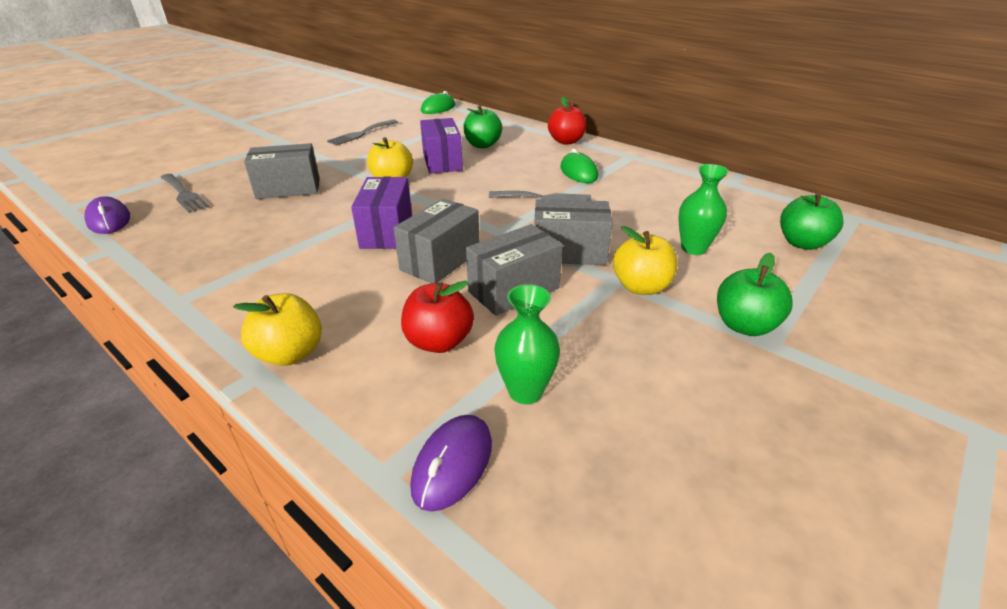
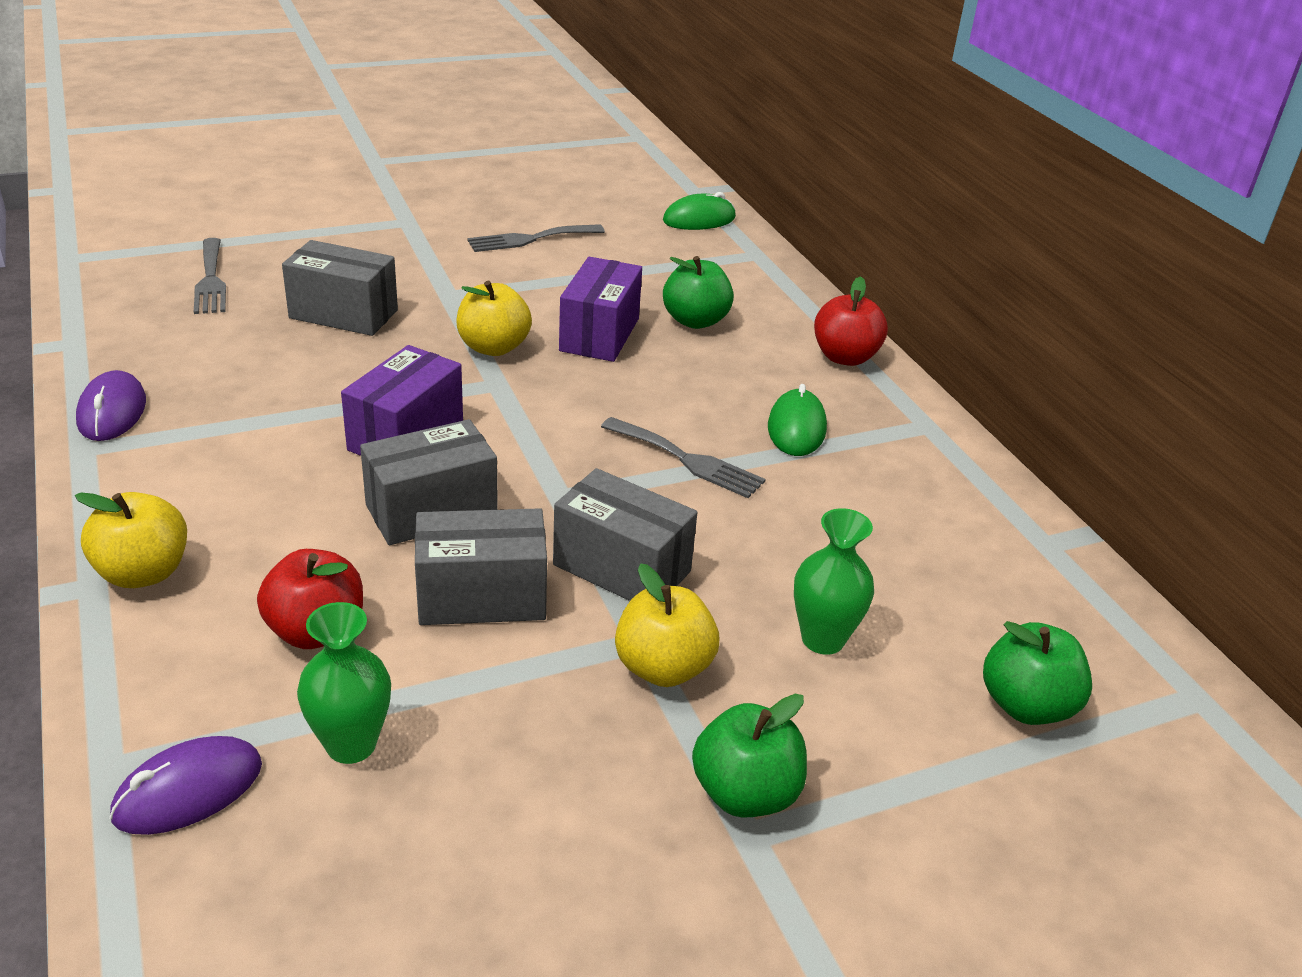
camera: 25 degrees right, 0 degrees up
(109, 220) = (100, 294): purple mouse -> purple mouse (112, 412)

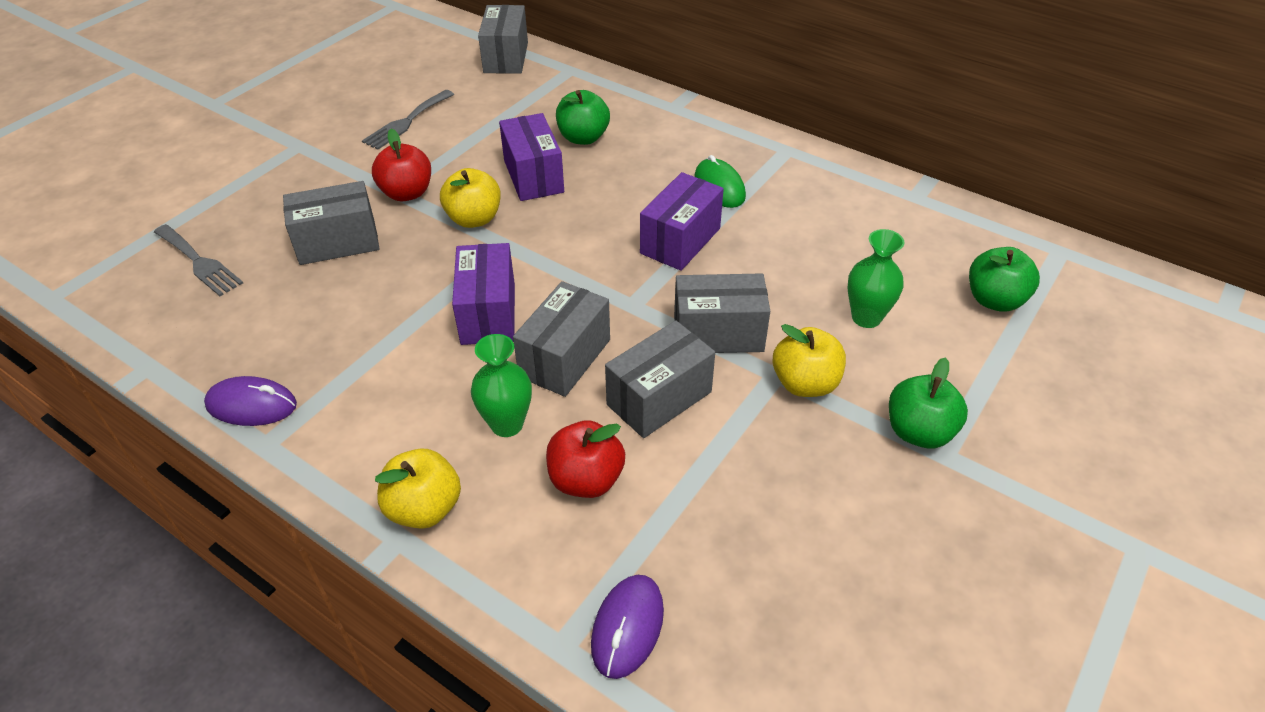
camera: 30 degrees left, 10 degrees up
(112, 412) = (251, 405): purple mouse -> purple mouse turned 45 degrees counterclockwise
(351, 744) = (689, 537): green vase -> green vase (507, 424)
(687, 460) = (680, 241): grey fork -> purple box
(699, 219) = (506, 57): green mouse -> grey box
(845, 357) = (697, 123): red apple -> red apple (407, 193)

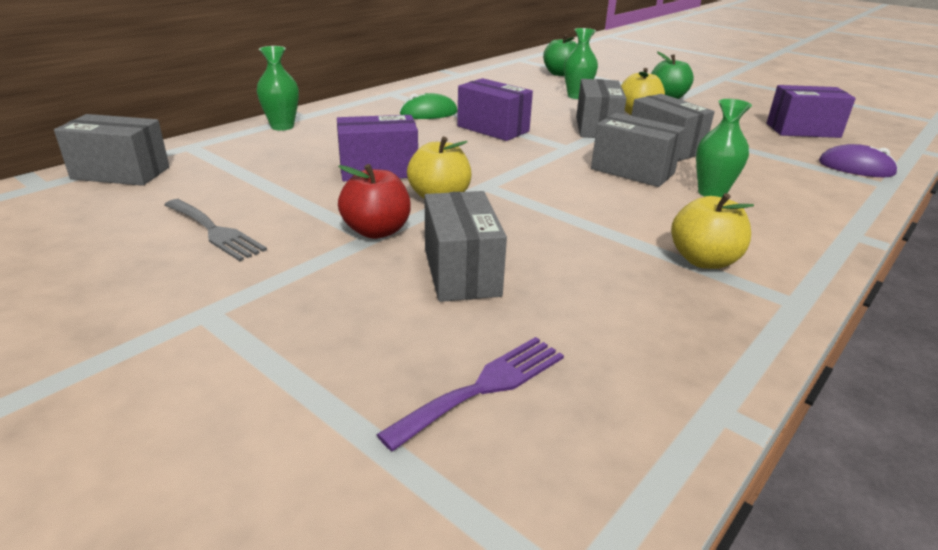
camera: 85 degrees left, 15 degrees down
(199, 262) = (484, 387): grey fork -> purple fork
(251, 405) = (747, 315): purple mouse -> none
(424, 508) = (815, 224): yellow apple -> yellow apple (703, 260)
(488, 313) = (583, 196): purple box -> purple box (802, 130)
(583, 138) = (325, 148): green apple -> none
(586, 479) = (750, 171): red apple -> none
(637, 102) = (282, 126): none -> green vase

